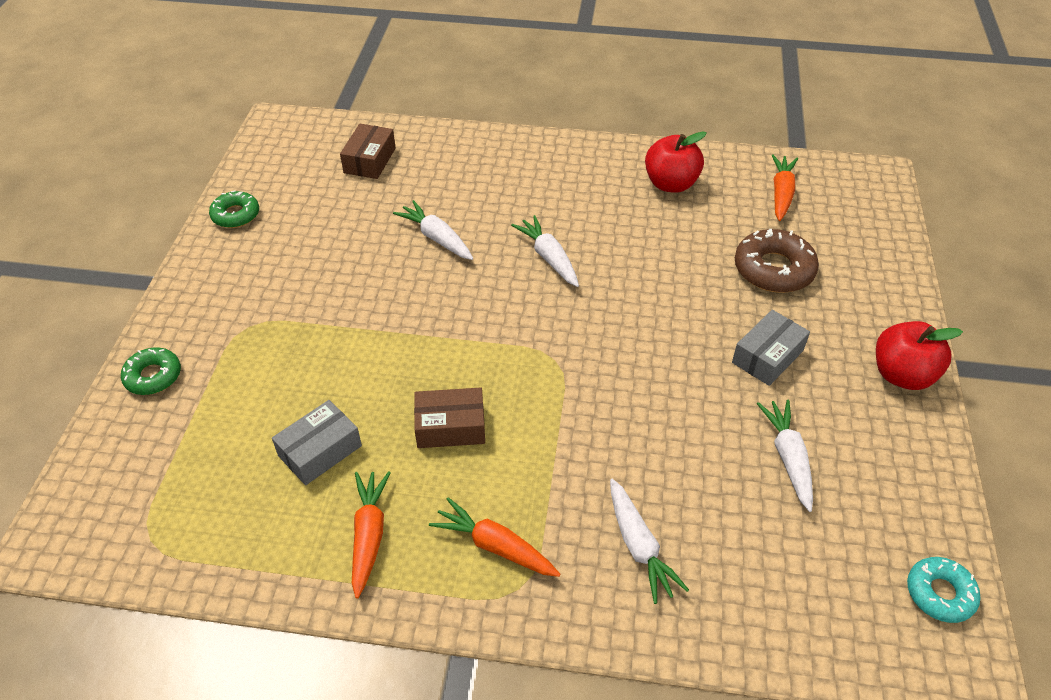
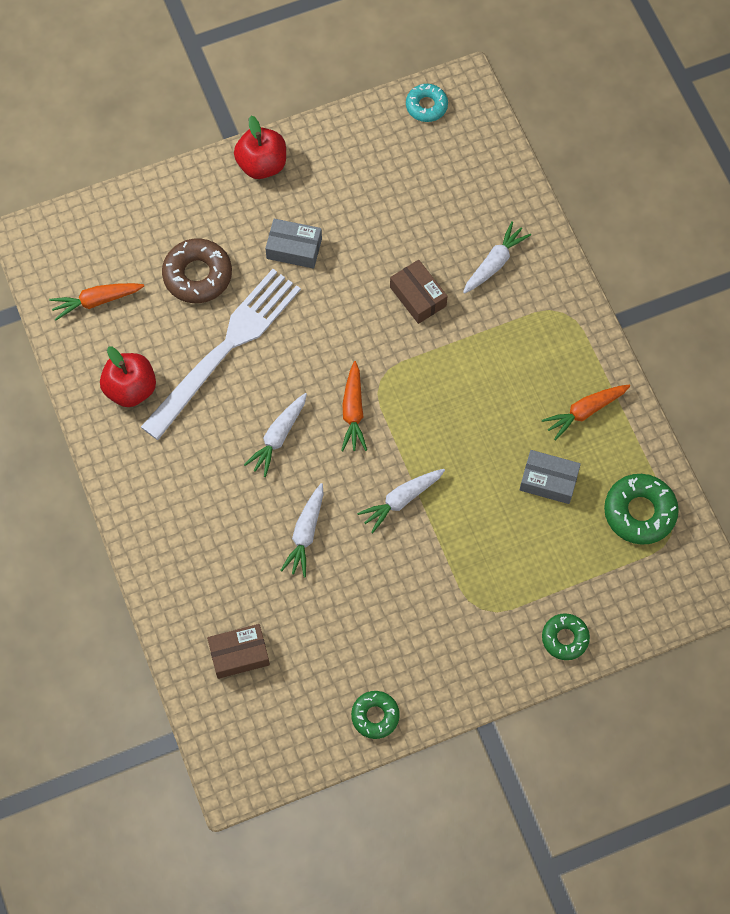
camera: 120 degrees left, 20 degrees up
(204, 521) = (639, 512): none -> green donut
(450, 427) = (479, 413): brown box -> brown box (418, 296)
(494, 546) = (545, 339): orange carrot -> orange carrot (353, 412)
(672, 257) = (225, 349): none -> white fork
(788, 457) = (377, 208): white carrot -> white carrot (401, 500)

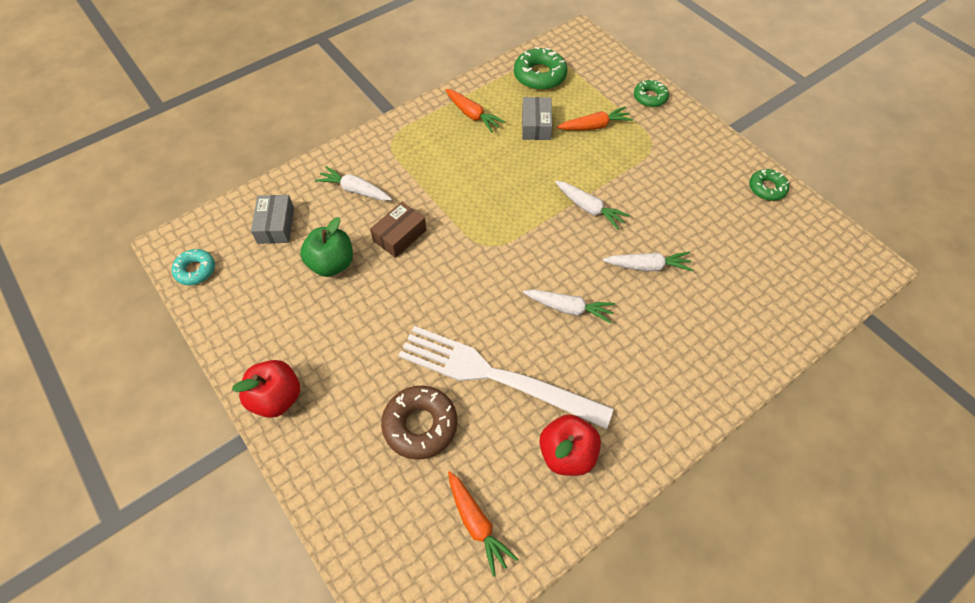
camera: 105 degrees left, 10 degrees down
(239, 654) = (773, 288): brown box -> none
(294, 248) = (371, 343): grey box -> grey box (275, 225)
(353, 412) = (524, 258): orange carrot -> orange carrot (595, 126)
(399, 227) = (332, 264): none -> green apple

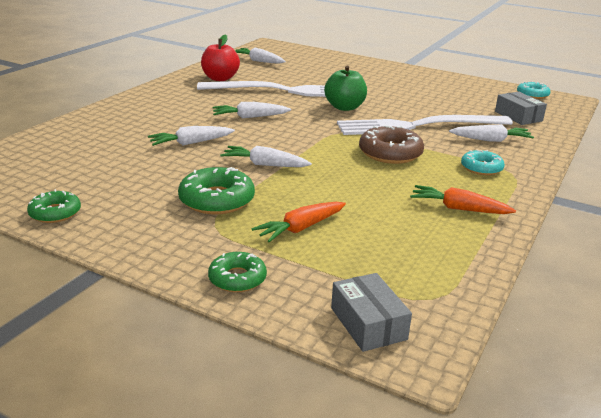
camera: 155 degrees right, 30 degrees down
(277, 398) = (407, 71): red apple -> none
(332, 264) = (449, 109): green apple -> green apple (344, 107)
(399, 235) = (418, 126): brown box -> white fork
(408, 153) = (481, 168): none -> turquoise donut
(420, 425) = (315, 75): brown donut -> brown donut (390, 153)
(477, 524) = (259, 61): orange carrot -> white carrot
(536, 125) = (374, 214): grey box -> grey box (368, 323)
(540, 75) = (422, 270): green donut -> green donut (217, 200)

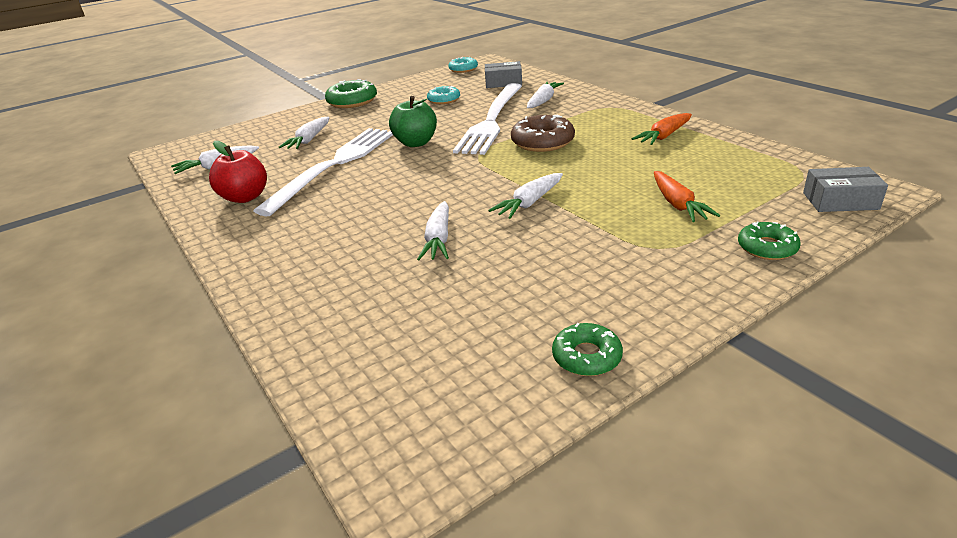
camera: 60 degrees left, 5 degrees up
(217, 200) = (600, 239): green donut -> green donut (352, 101)
(249, 117) = (393, 195): white carrot -> white carrot (309, 140)
(481, 168) = (595, 114): turquoise donut -> turquoise donut (444, 100)

